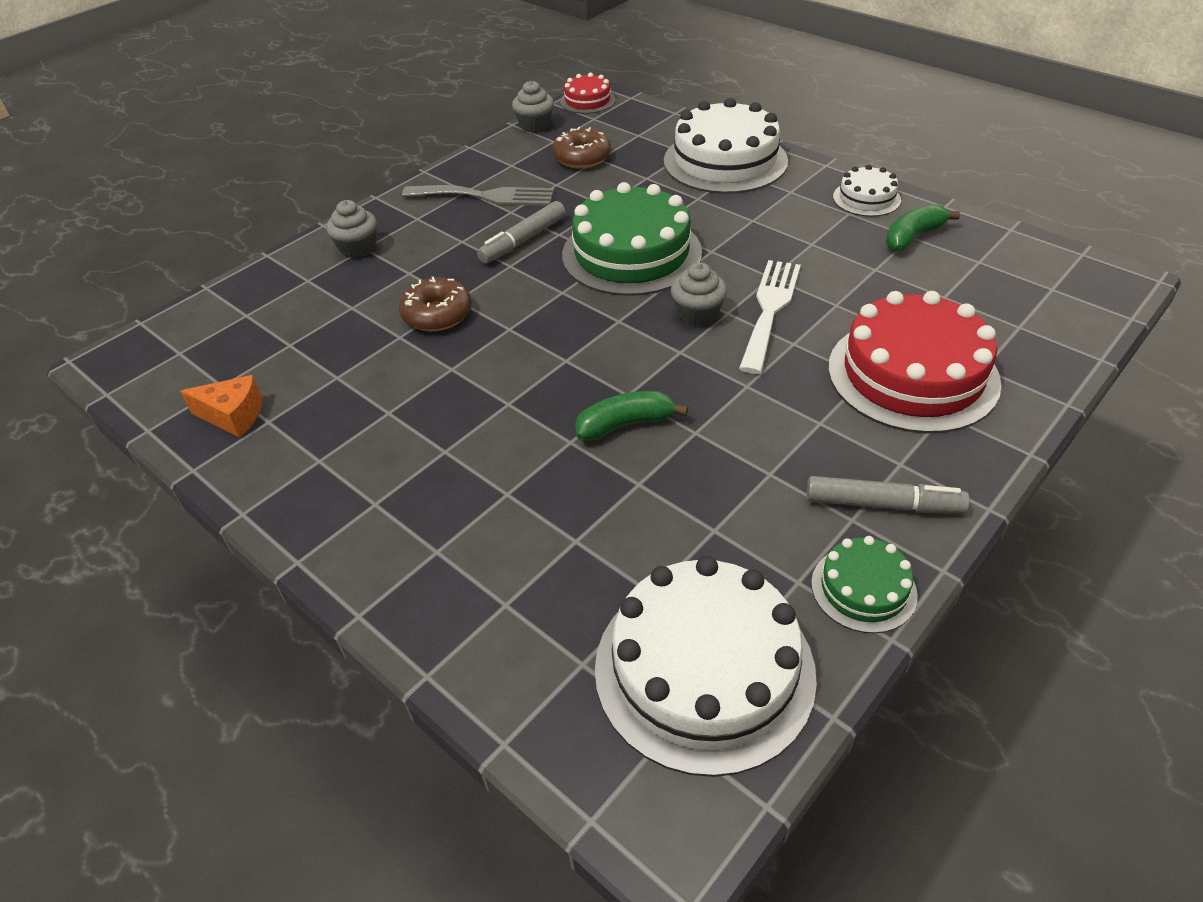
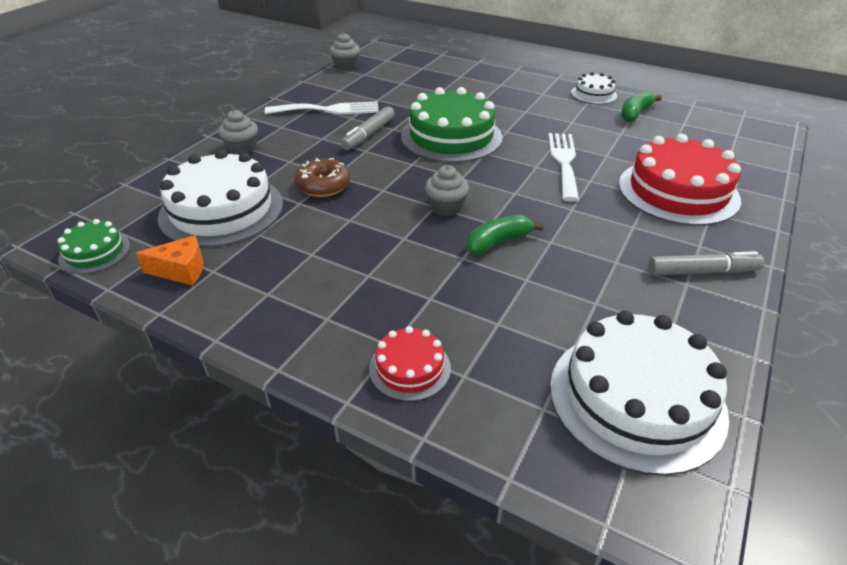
camera: 15 degrees left, 5 degrees down
(485, 196) = (328, 110): grey fork -> white fork
(582, 157) = (389, 83): brown donut -> none
(587, 101) = (377, 50): red cake -> red cake (410, 368)
(697, 314) = (515, 169): grey cupcake -> grey cupcake (446, 207)
(725, 161) = (490, 79): white cake -> white cake (221, 210)
(863, 589) = (718, 327): green cake -> green cake (95, 252)

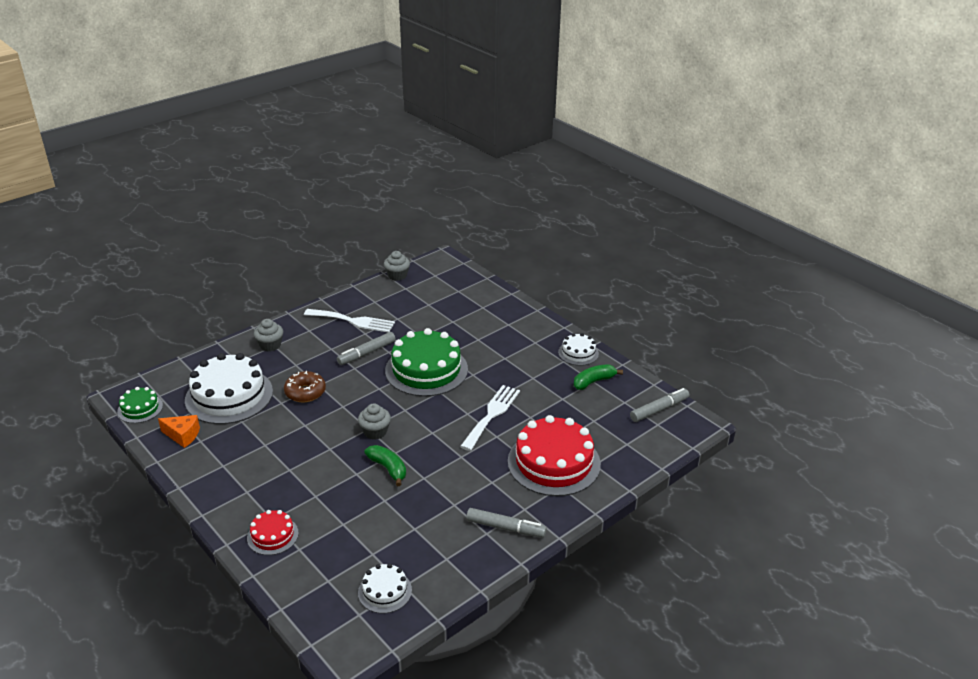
camera: 20 degrees right, 5 degrees down
(498, 242) = (388, 468): green banana -> green banana turned 60 degrees clockwise
(636, 398) = (385, 591): white cake -> white cake, size x0.50
(723, 123) = (659, 409): none -> grey marker

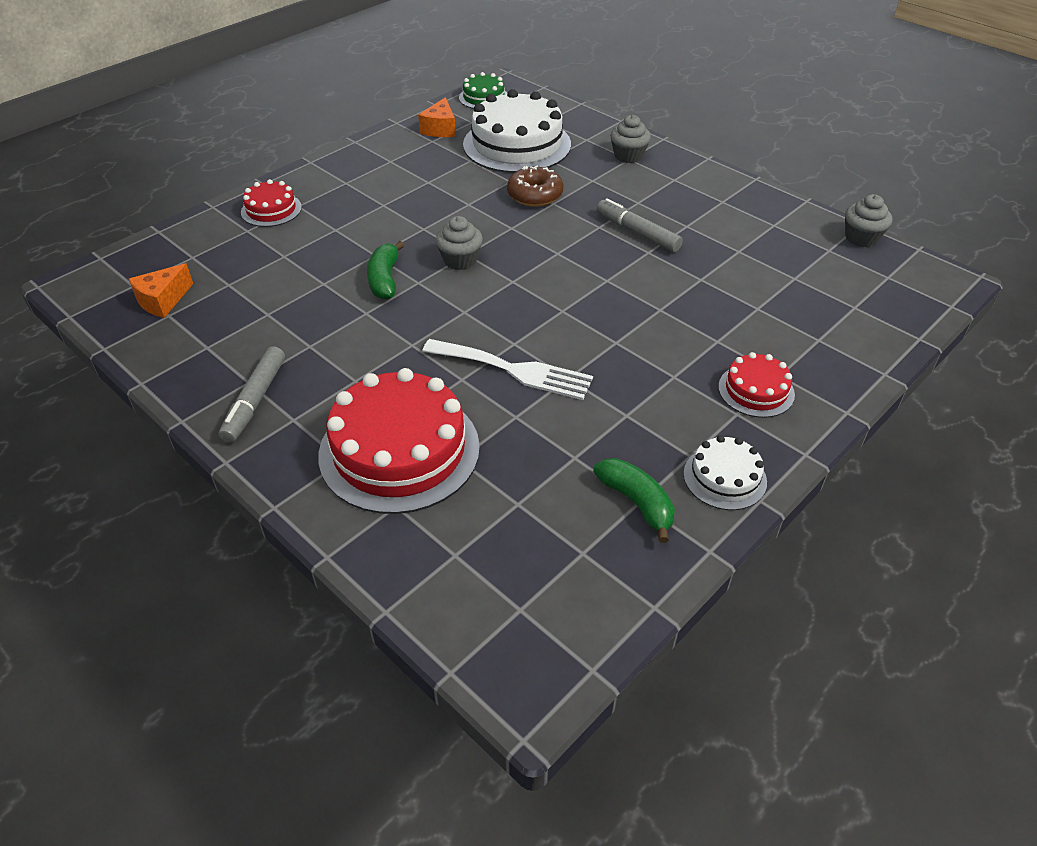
camera: 85 degrees right, 10 degrees up
(353, 321) = (712, 212): white fork -> none
(385, 591) = (163, 301): white cake -> orange cheese
(388, 468) = (385, 279): green banana -> green banana turned 135 degrees clockwise
(426, 370) = (613, 292): green cake -> none
(519, 333) = (756, 390): none -> red cake
(659, 409) = (568, 614): grey marker -> none

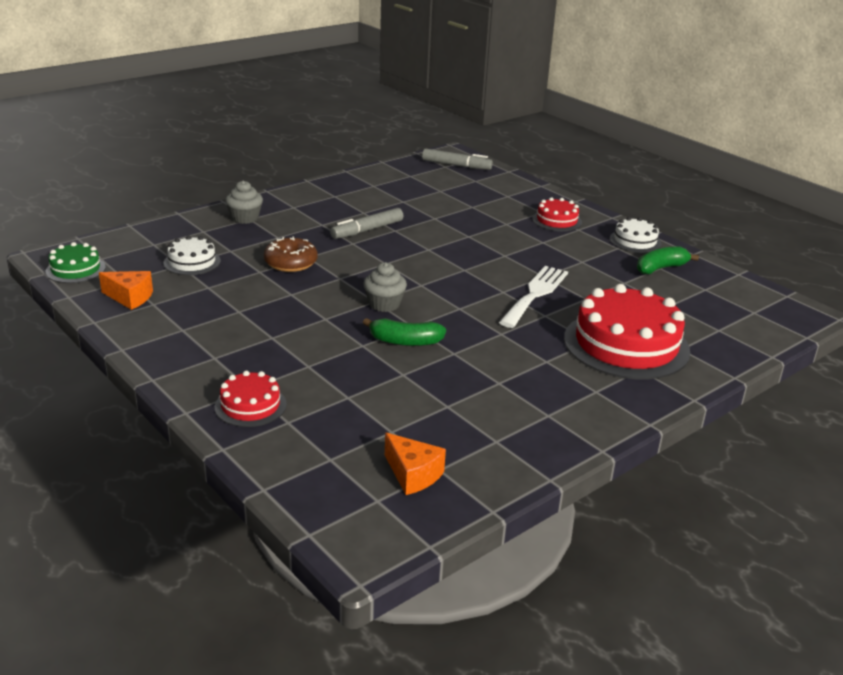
camera: 85 degrees left, 15 degrees down
(255, 401) = (574, 410): grey marker -> grey marker (456, 165)
(517, 144) = (192, 262): white cake -> white cake, size x0.50
(861, 238) = (399, 164): grey cupcake -> none

